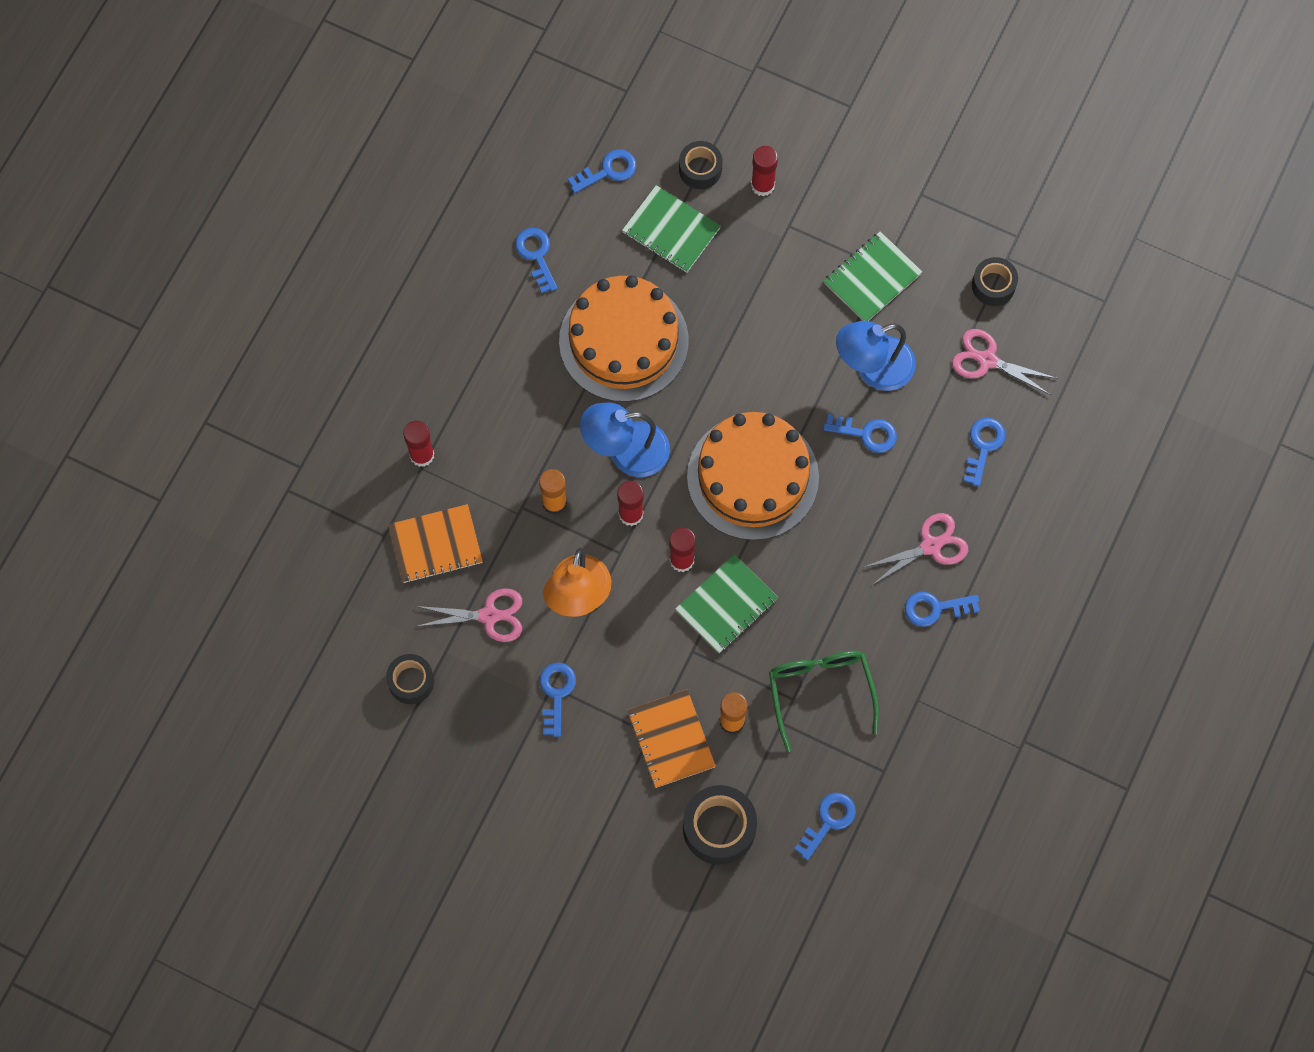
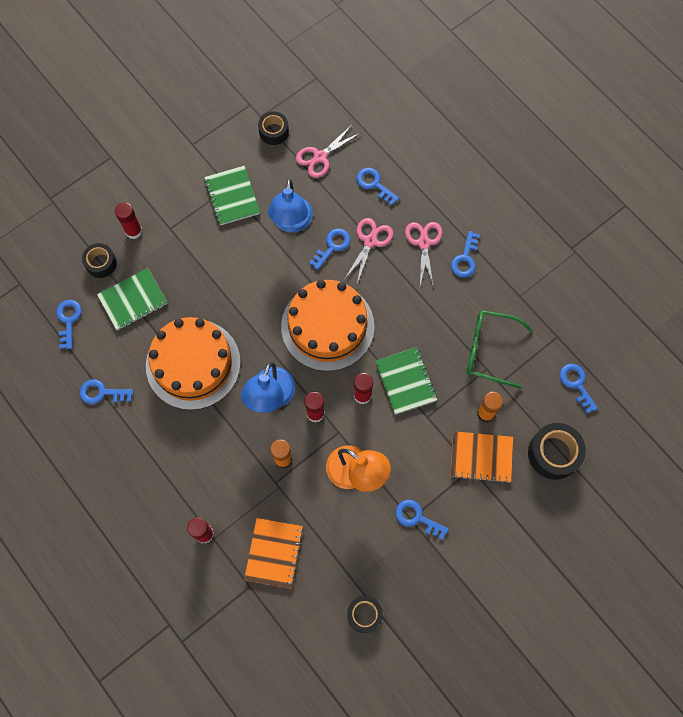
camera: 65 degrees left, 0 degrees up
(489, 616) = (342, 539): pink scissors -> pink scissors (370, 241)

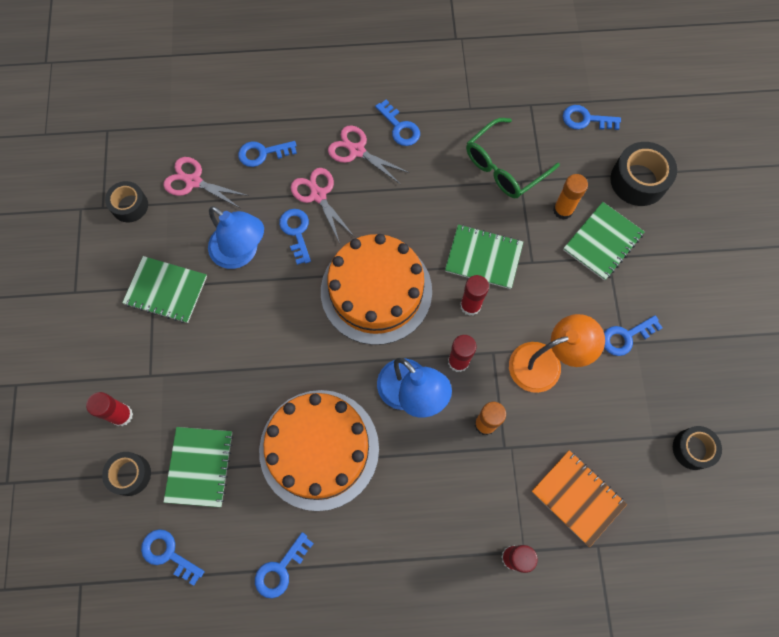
camera: 55 degrees left, 0 degrees up
(320, 157) = (193, 181): pink scissors -> pink scissors turned 120 degrees clockwise
(481, 457) = (602, 242): orange notebook -> green notebook

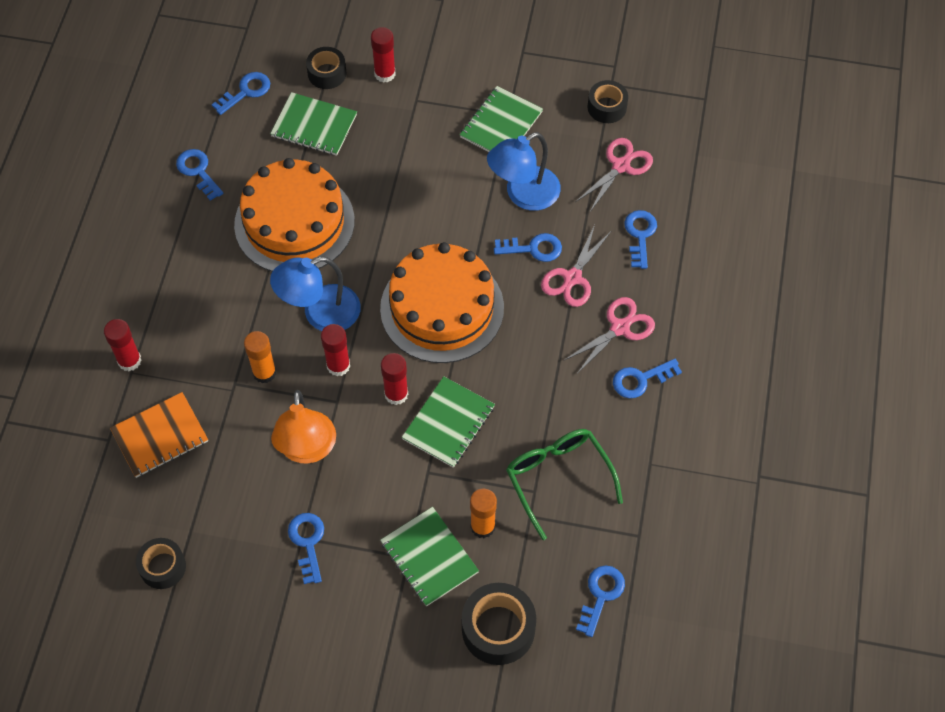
camera: 105 degrees right, 10 degrees down
(318, 195) = (572, 278): pink scissors -> pink scissors turned 135 degrees clockwise

